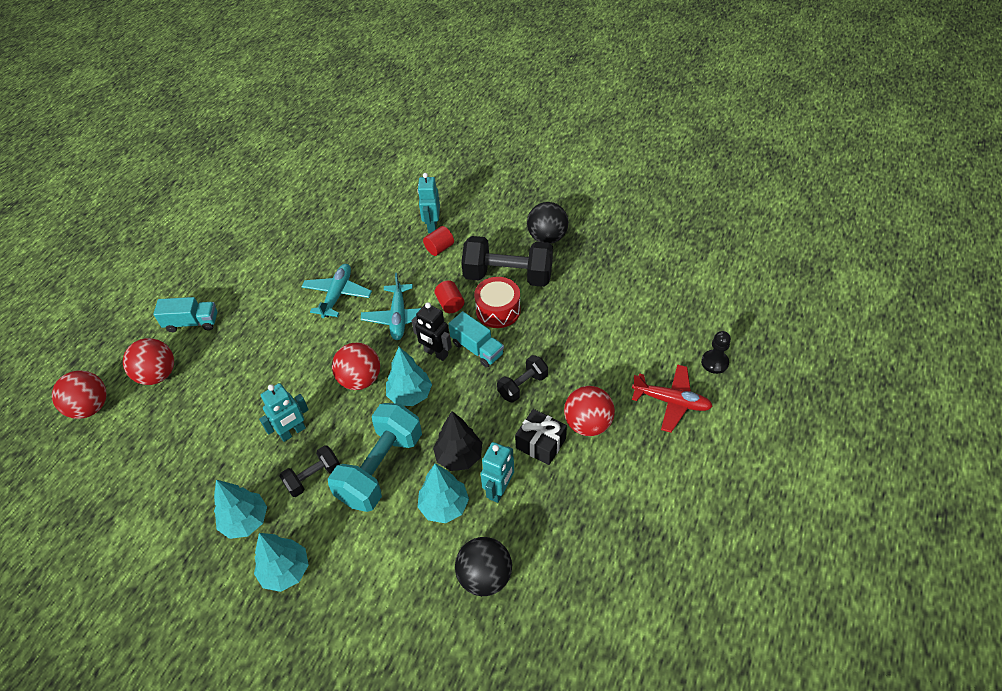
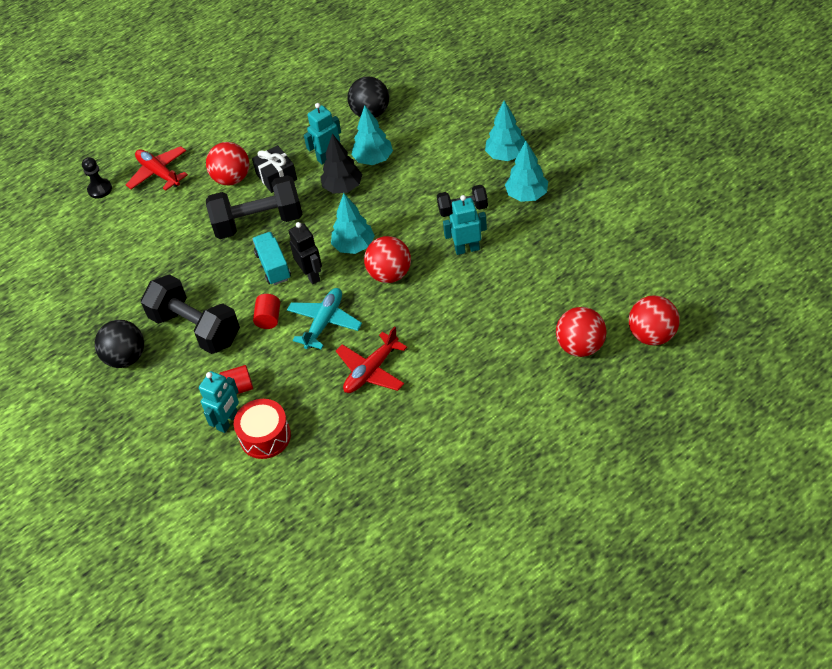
camera: 150 degrees left, 0 degrees up
(192, 323) = (534, 394): turquoise truck -> none
(337, 295) = (371, 371): turquoise plane -> red plane
(380, 468) = (407, 199): turquoise dumbbell -> none
(498, 310) = (230, 296): red drum -> red drum (265, 436)
(522, 385) = (258, 222): black dumbbell -> black dumbbell, size x1.87

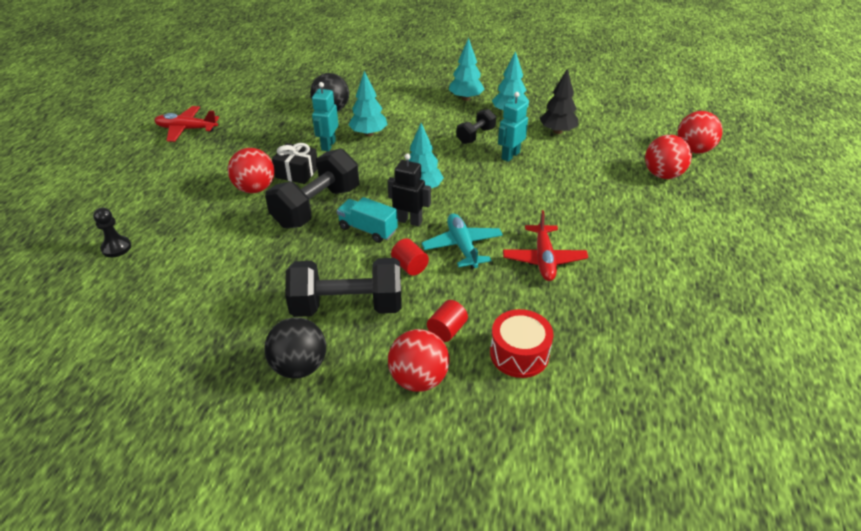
camera: 45 degrees left, 10 degrees down
(159, 173) = (173, 212): red plane -> red plane (187, 129)
(228, 421) = (470, 362): turquoise robot -> none
(343, 187) = (365, 158): black tree -> black tree (557, 131)
(390, 274) = (473, 193): red ball -> red ball (419, 379)

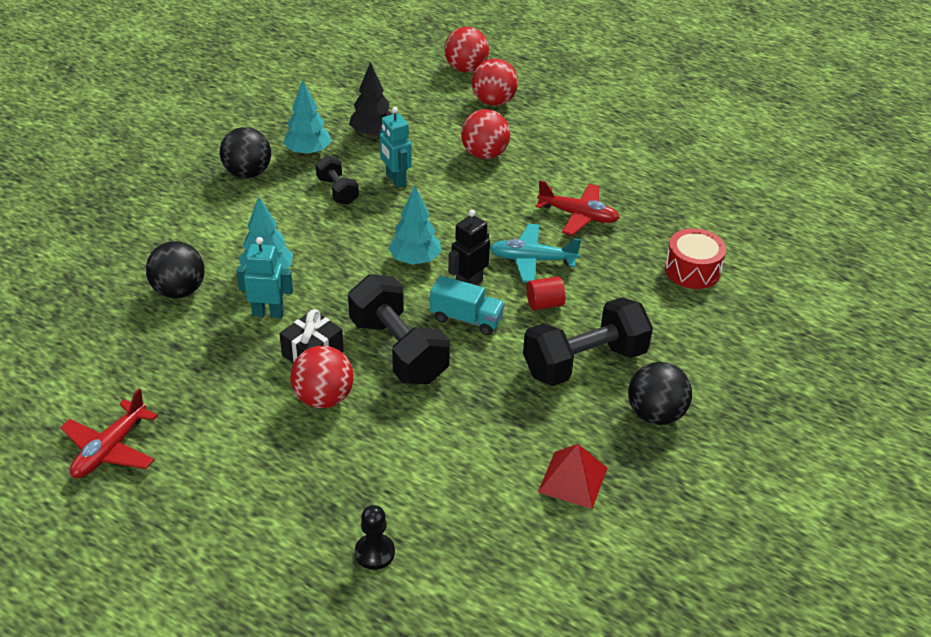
camera: 70 degrees left, 0 degrees up
(205, 330) = (573, 480): none -> red pyramid
(328, 145) = (268, 313): turquoise robot -> turquoise robot turned 150 degrees clockwise
(347, 306) = (584, 362): black dumbbell -> black dumbbell turned 45 degrees clockwise
(368, 229) = (466, 319): turquoise truck -> turquoise truck turned 120 degrees counterclockwise
(419, 379) = (700, 338): red ball -> red ball (484, 154)
(447, 330) = (646, 304): red cylinder -> none
(466, 98) = (248, 173): turquoise tree -> black ball

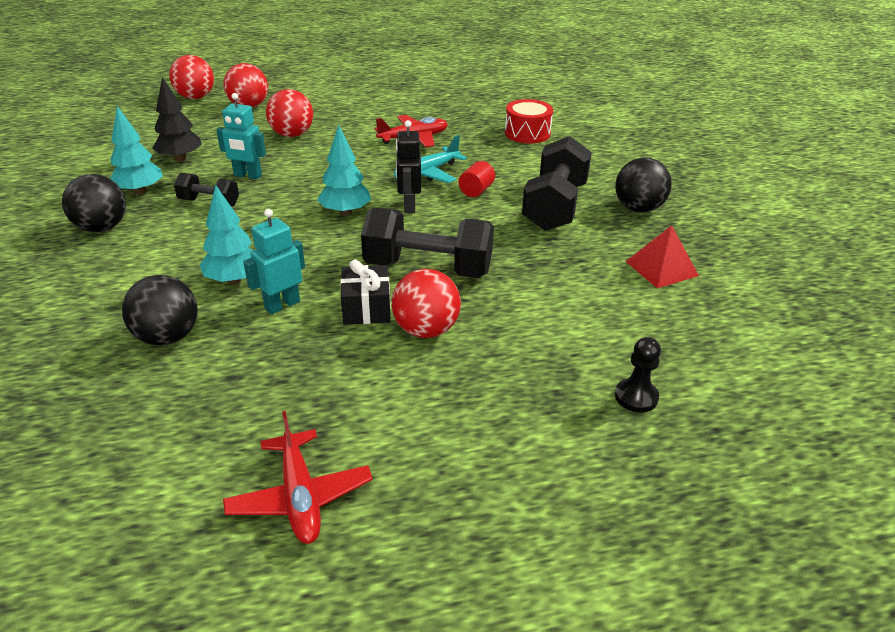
camera: 45 degrees left, 5 degrees down
(466, 319) = (442, 225): turquoise truck -> none

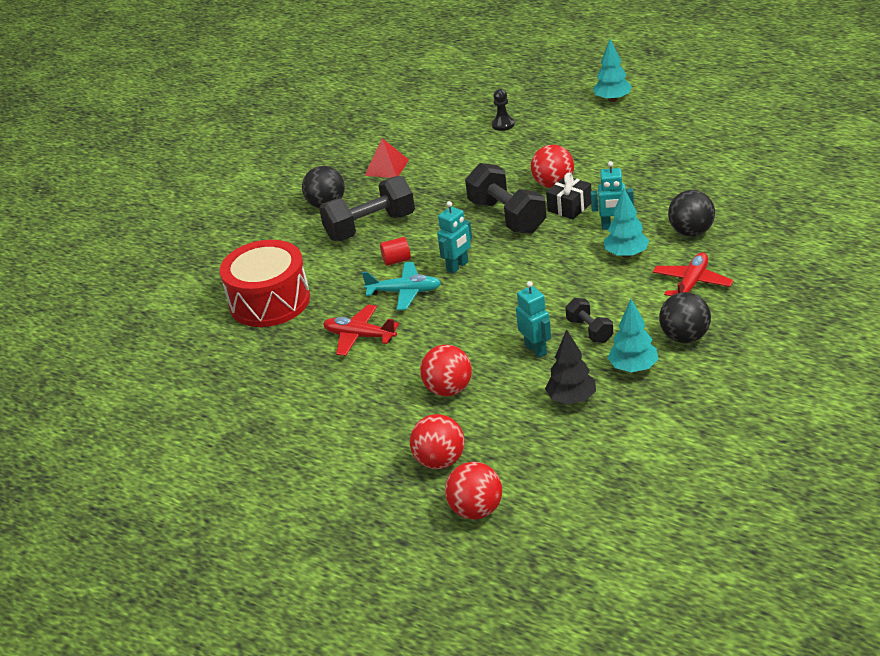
camera: 130 degrees left, 0 degrees up
(300, 496) = (682, 143): red plane -> red plane (692, 284)
(345, 212) = (505, 279): turquoise tree -> turquoise tree (612, 99)
(409, 206) = (458, 266): black robot -> turquoise robot
(527, 133) = (269, 301): red drum -> red drum, size x1.73

